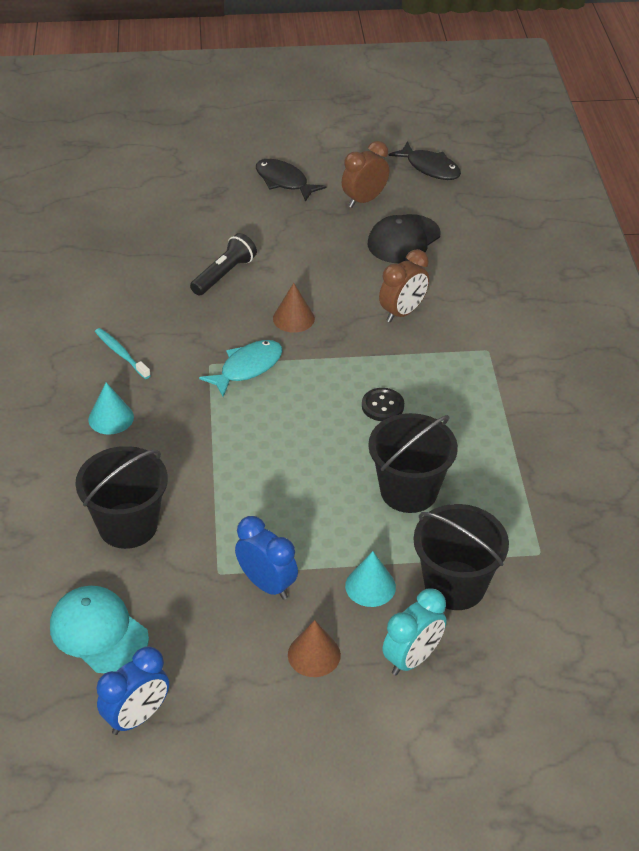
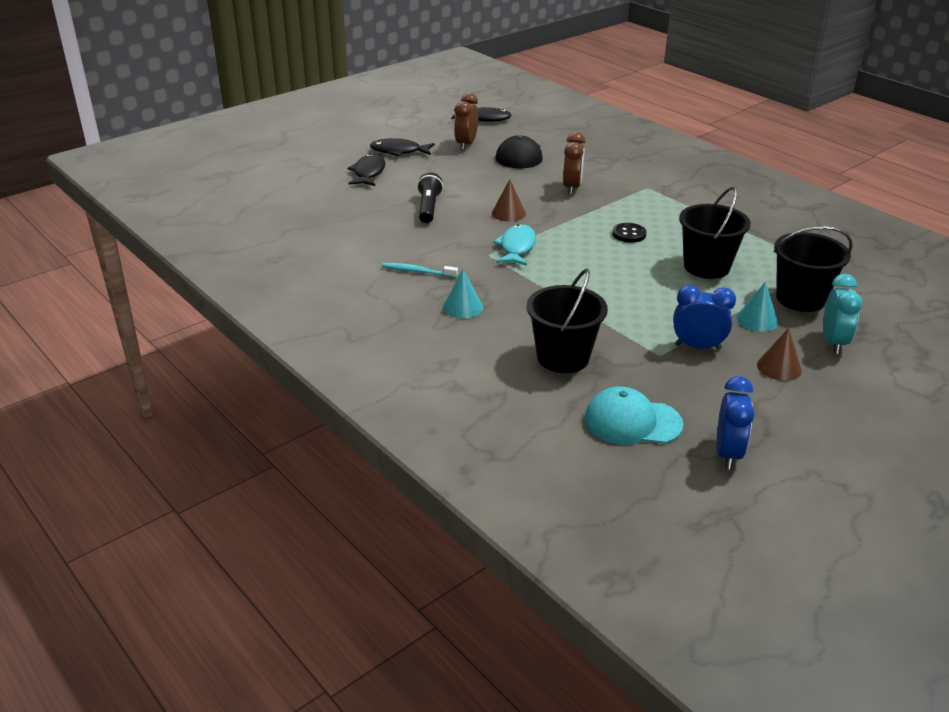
camera: 35 degrees left, 10 degrees down
(221, 200) = (368, 173): none -> black fish

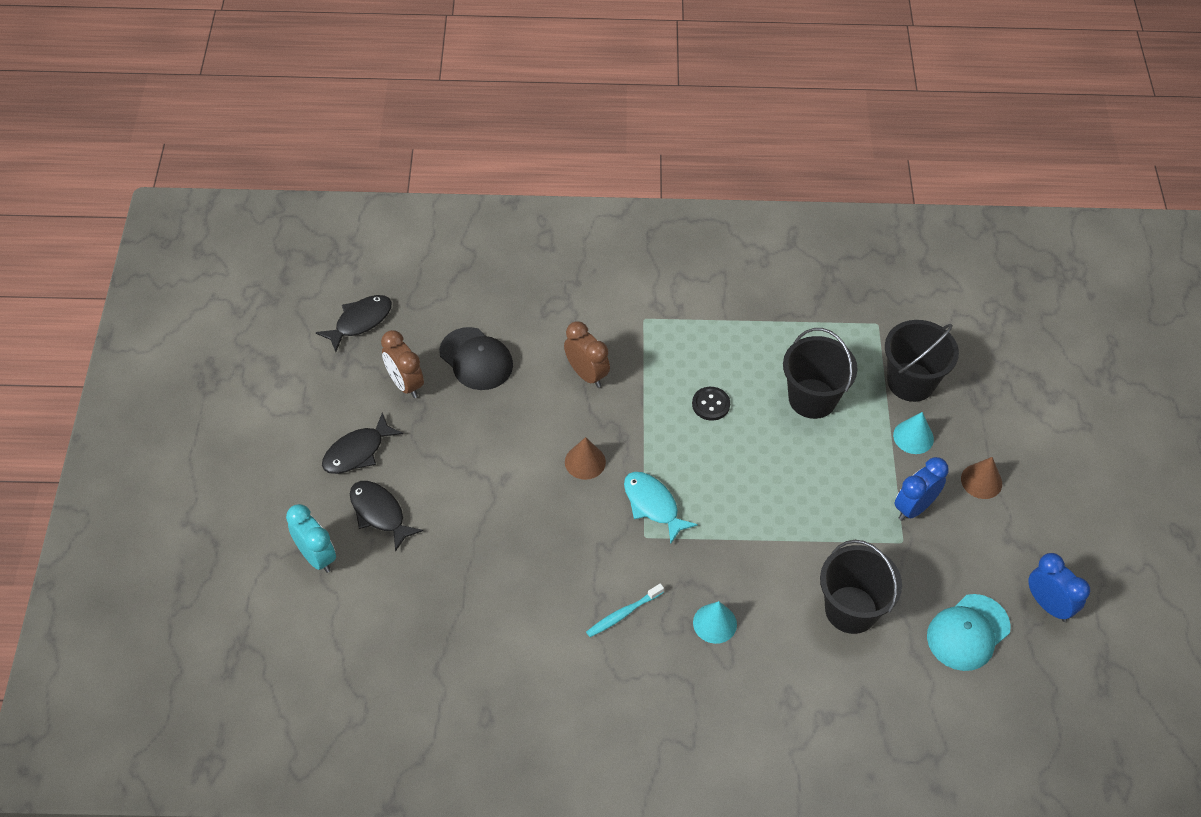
camera: 50 degrees left, 20 degrees up
(428, 208) = (509, 517): black flashlight -> none
(833, 342) = (981, 418): turquoise clock -> turquoise clock (316, 556)

